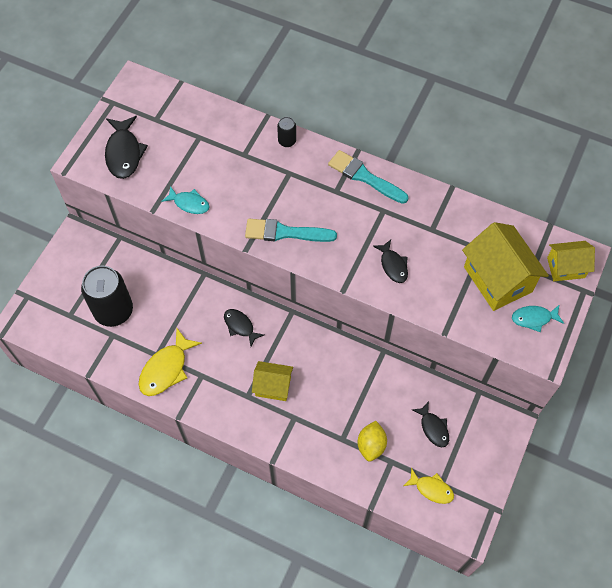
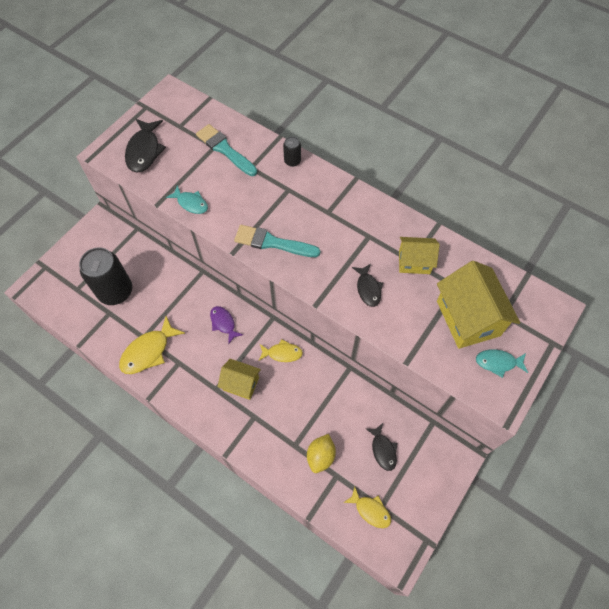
camera: 10 degrees right, 0 degrees up
(240, 326) = (223, 323): black fish -> purple fish
(310, 347) = (282, 353): none -> yellow fish
(364, 177) = (357, 203): turquoise brush -> turquoise brush (225, 149)
(566, 268) = (537, 317): yellow house -> yellow house (414, 262)

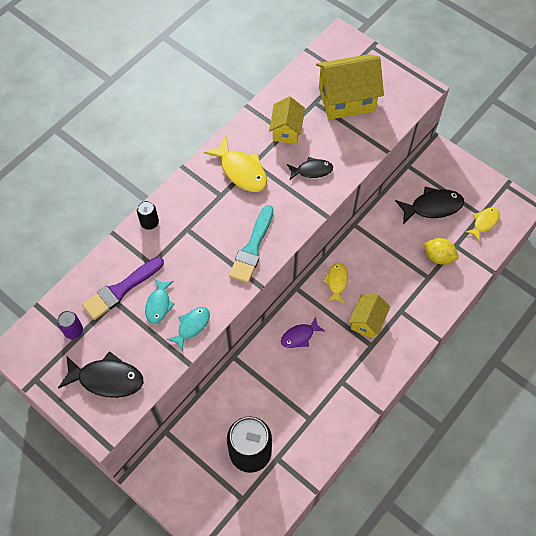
camera: 85 degrees left, 0 degrees up
(148, 351) = (327, 413): yellow fish -> yellow fish (241, 171)
(187, 124) = (73, 330): none -> purple can
(225, 149) = (121, 290): turquoise brush -> purple brush
(383, 450) = (432, 207): black fish -> black fish, size x1.61
(498, 362) = (388, 86): turquoise fish -> turquoise fish (159, 304)

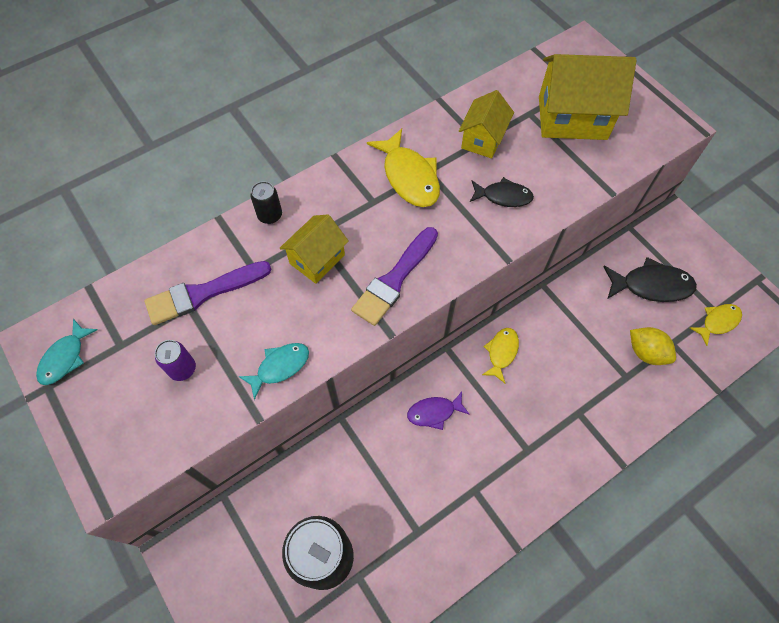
camera: 15 degrees right, 0 degrees up
(73, 330) = (122, 333): purple can -> purple can (182, 369)
(107, 379) = (140, 412): black fish -> none
(159, 304) = (245, 325): turquoise fish -> turquoise fish (65, 358)
(252, 248) = (394, 279): turquoise brush -> purple brush
(367, 321) = (529, 416): yellow house -> yellow house (317, 259)

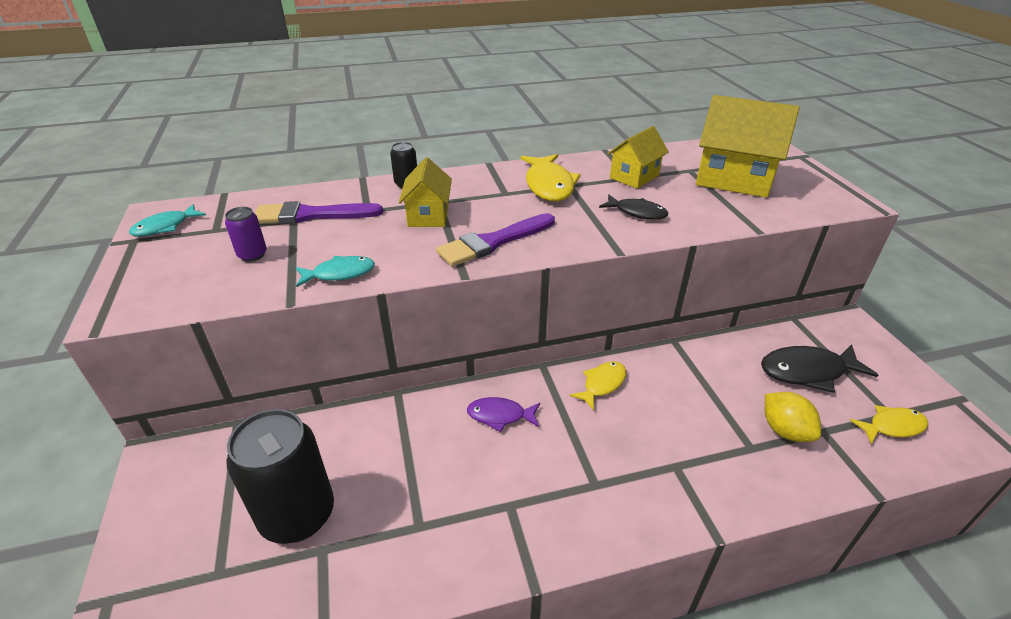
camera: 20 degrees right, 25 degrees down
(317, 259) = (428, 215): yellow house -> yellow house turned 60 degrees counterclockwise
(651, 285) = (807, 371): black fish -> black fish turned 150 degrees clockwise

